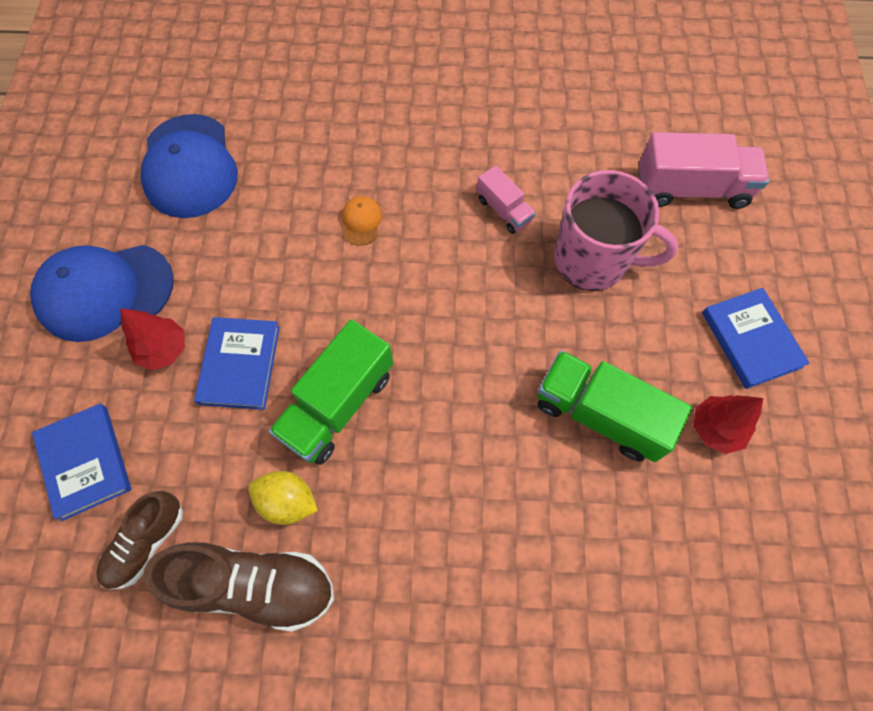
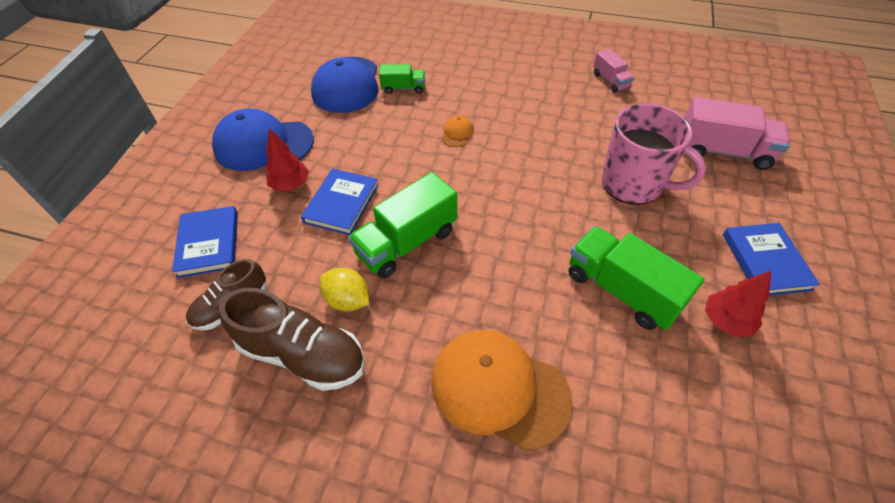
camera: 15 degrees right, 15 degrees down
(271, 158) = (403, 88): none -> green truck
(488, 572) = (499, 389): none -> orange cap
(504, 210) = (567, 142): pink truck -> pink truck (610, 81)

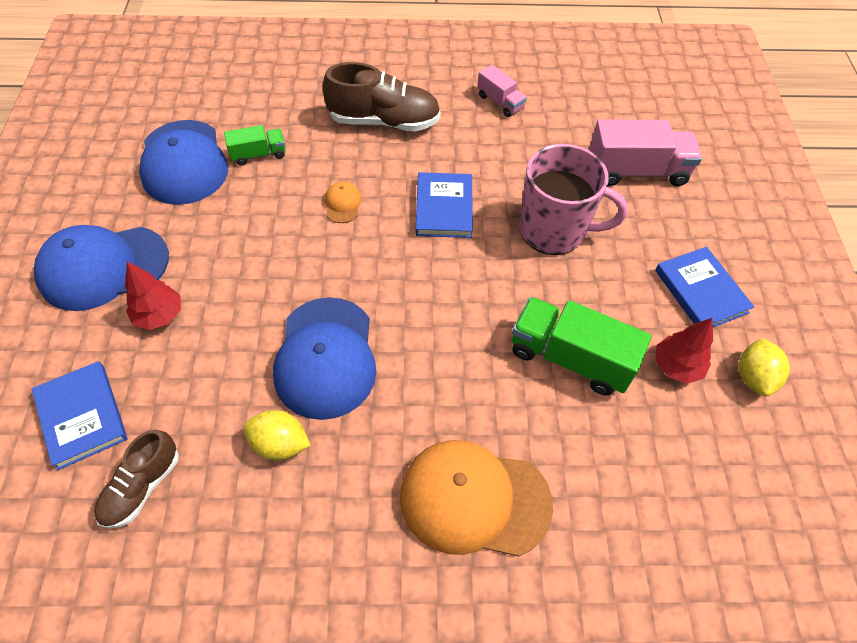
camera: 20 degrees left, 5 degrees up
(303, 354) = (249, 521): brown shoe -> brown shoe (384, 121)
(341, 204) = (232, 326): blue book -> blue book (444, 208)
(407, 242) = (326, 357): green truck -> blue cap
(806, 349) = (753, 377): none -> yellow lemon

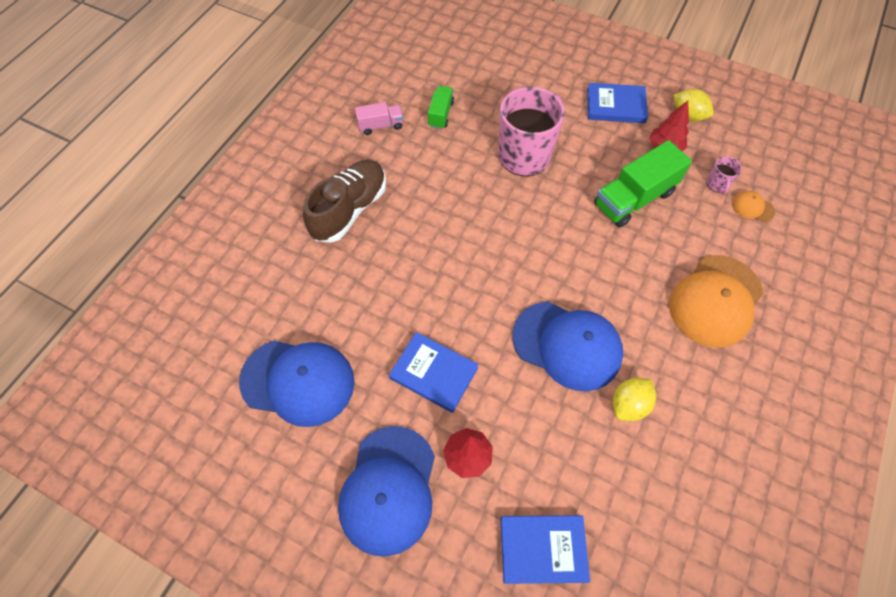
camera: 60 degrees left, 5 degrees up
(142, 487) = (627, 517): brown shoe -> none
(258, 154) = (328, 316): green truck -> green truck (441, 114)
(343, 204) = (423, 275): orange cap -> orange cap (752, 207)
(444, 208) = (467, 210): blue book -> blue book (433, 373)
(636, 171) = (499, 84): pink truck -> none
(664, 448) = (717, 184): none -> pink mug

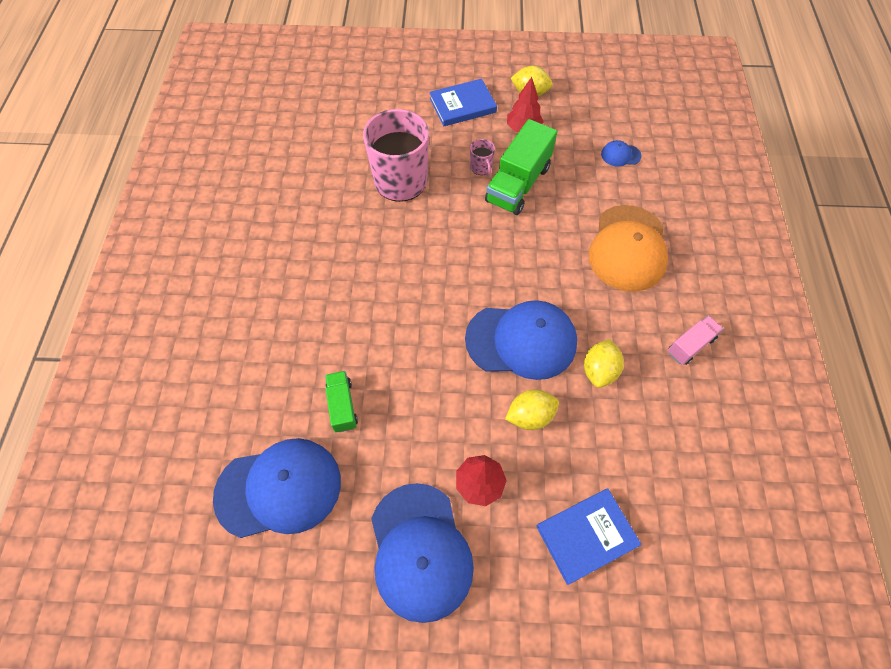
camera: 25 degrees left, 0 degrees up
(350, 209) = (252, 296): brown shoe -> none
(380, 126) = (245, 201): pink truck -> pink truck (690, 345)
(433, 373) = (411, 420): blue book -> none
(441, 114) = (301, 169): green truck -> green truck (342, 406)
(542, 417) = (530, 416): none -> yellow lemon
(717, 184) = (582, 145): pink mug -> pink mug (481, 168)
(752, 207) = (620, 155): orange cap -> blue cap

